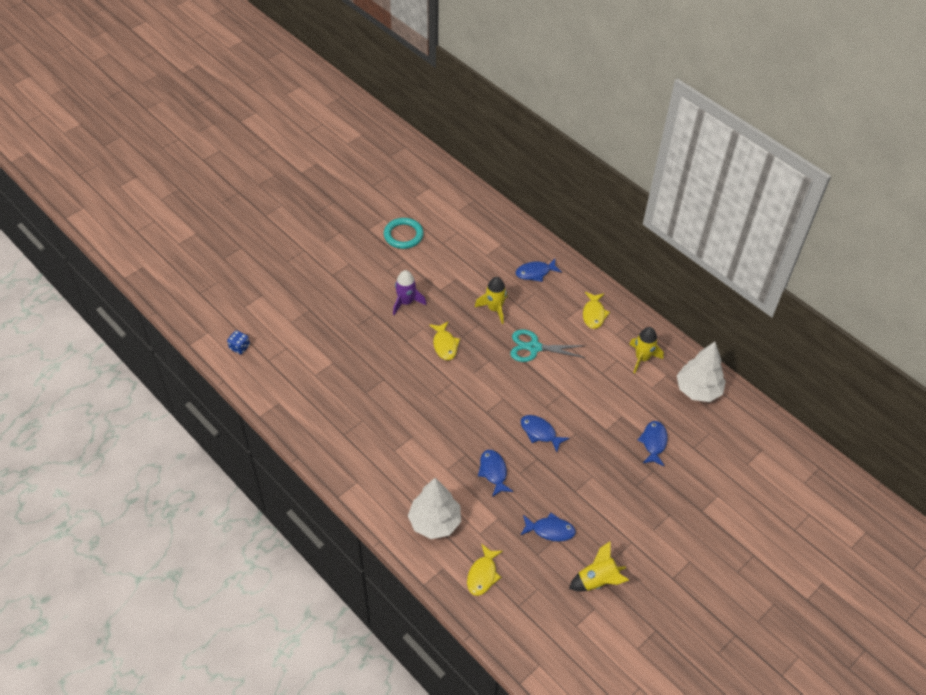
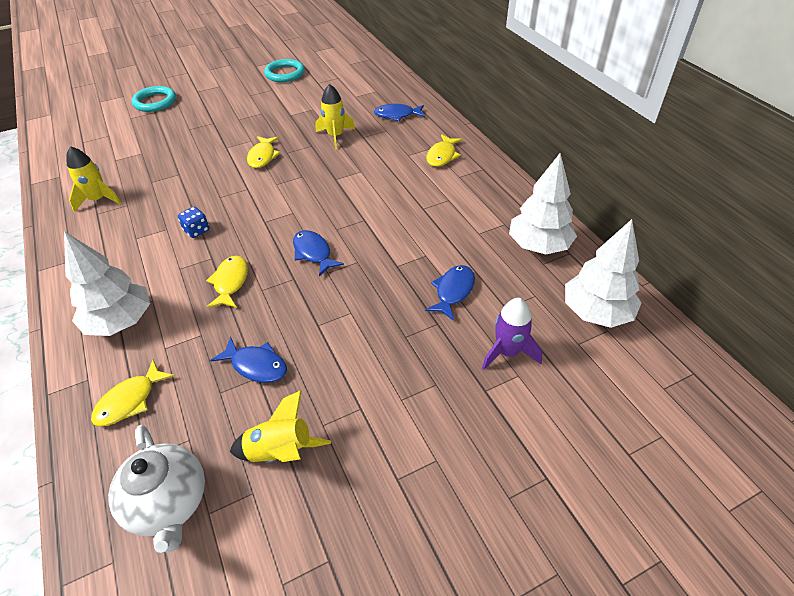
camera: 20 degrees right, 5 degrees down
(239, 347) = (66, 128): blue dice -> blue dice (197, 230)
(301, 297) = (155, 102): none -> turquoise ring
(406, 302) = (250, 119): purple rocket -> purple rocket (508, 352)
(493, 472) = (230, 282): blue fish -> yellow fish
(534, 347) = (357, 173): turquoise scissors -> none
(550, 627) = (169, 503): none -> white teapot
(642, 358) = (480, 203): yellow rocket -> yellow rocket (98, 200)
(751, 437) = (596, 312): none -> white tree

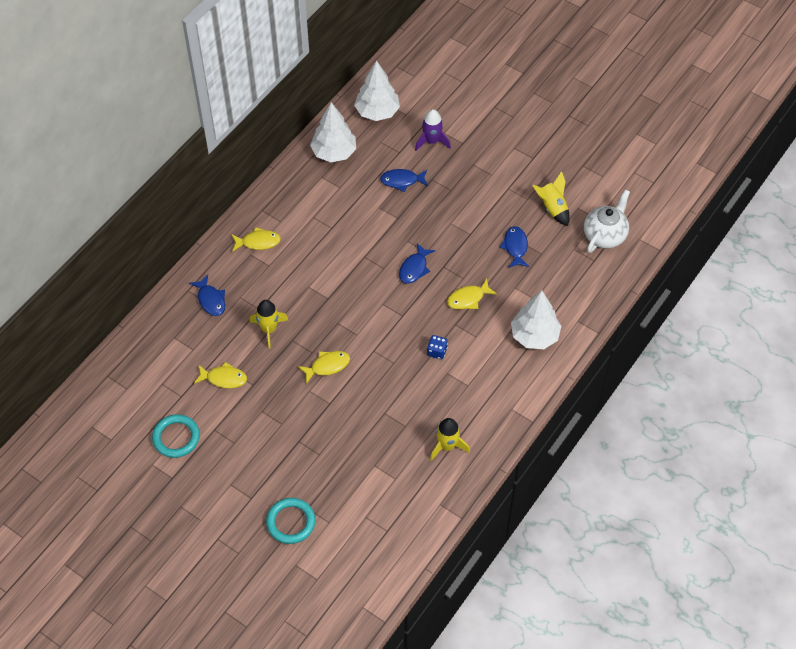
camera: 120 degrees left, 10 degrees up
(130, 400) = (574, 290): yellow fish -> yellow fish (224, 378)

